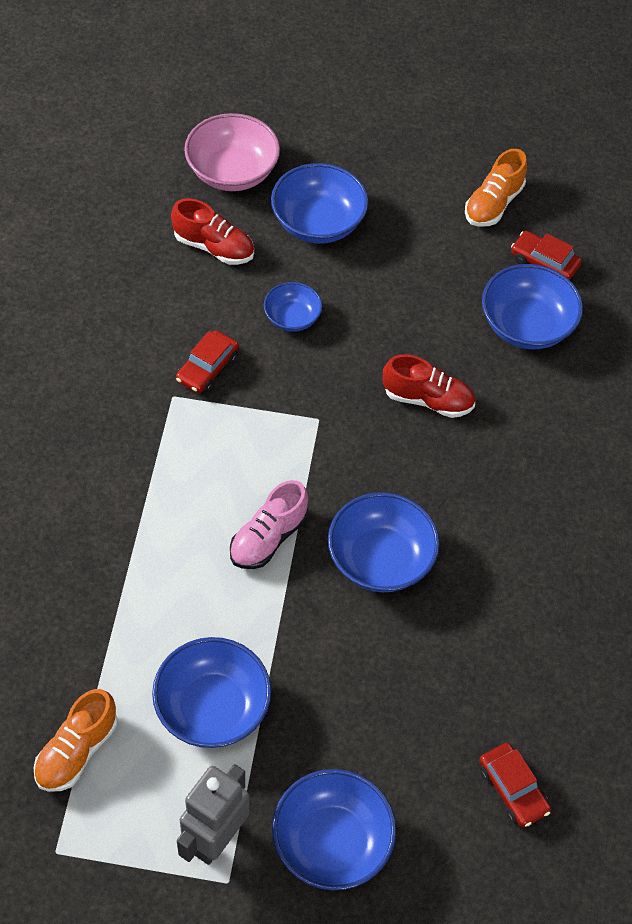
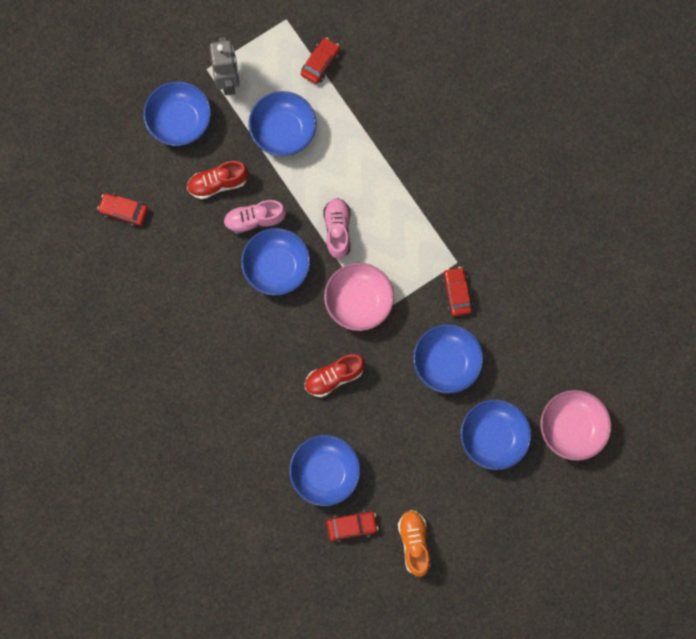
camera: 140 degrees right, 20 degrees up
(77, 751) = (320, 63): orange shoe -> red car
(214, 247) = (529, 369): red shoe -> red shoe (218, 183)
(292, 318) = (446, 362): blue bowl -> blue bowl, size x1.72
(323, 447) = (358, 301): none -> pink bowl
(355, 633) = (255, 220): none -> pink shoe

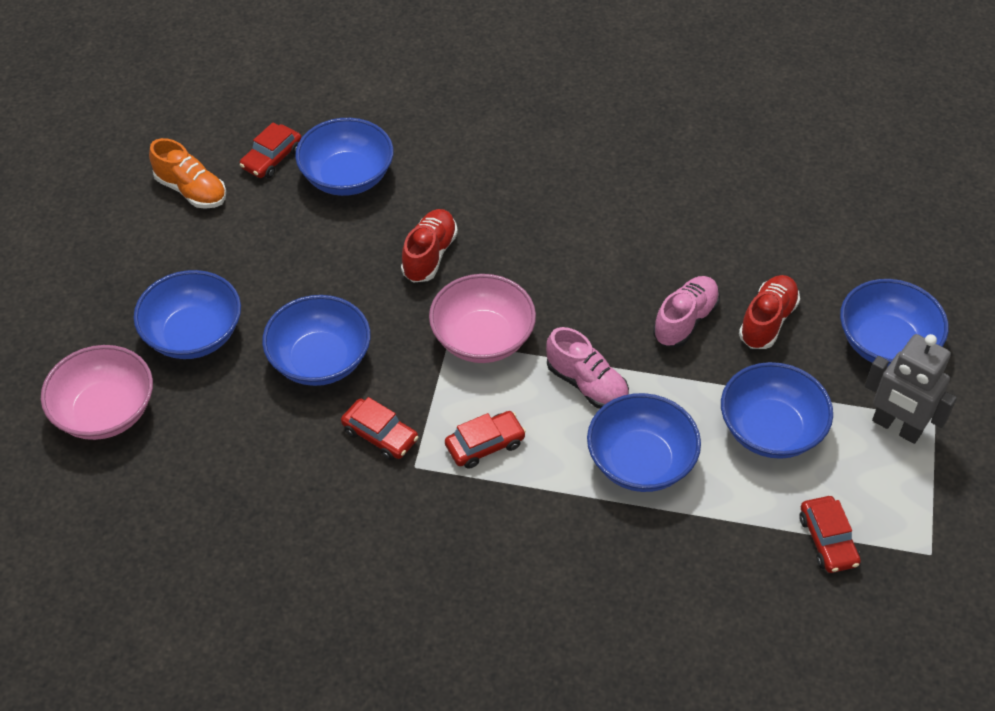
camera: 135 degrees right, 25 degrees down
(124, 211) = (820, 221): red car -> red car (485, 445)
(276, 267) = (607, 299): blue bowl -> blue bowl (640, 462)

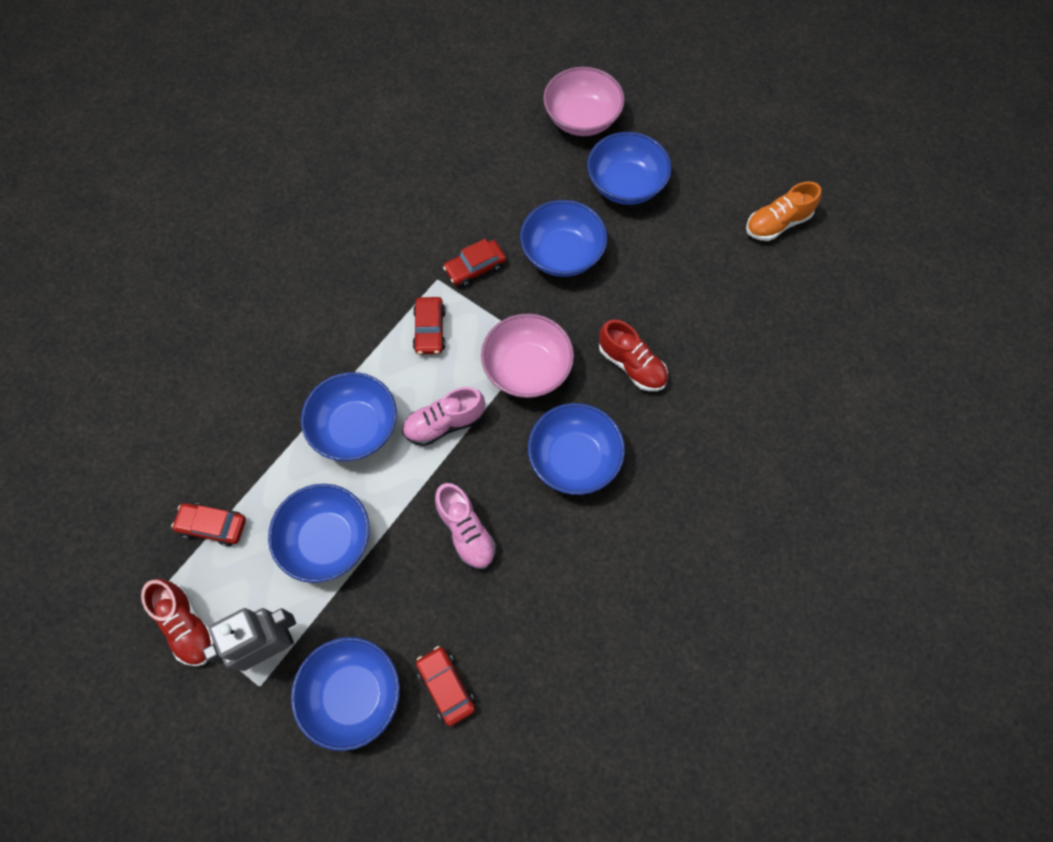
camera: 115 degrees right, 15 degrees up
(272, 158) = (793, 289): red car -> red car (446, 686)
(347, 177) = (748, 337): blue bowl -> blue bowl (574, 459)
(767, 321) = (430, 602): red shoe -> red shoe (187, 625)

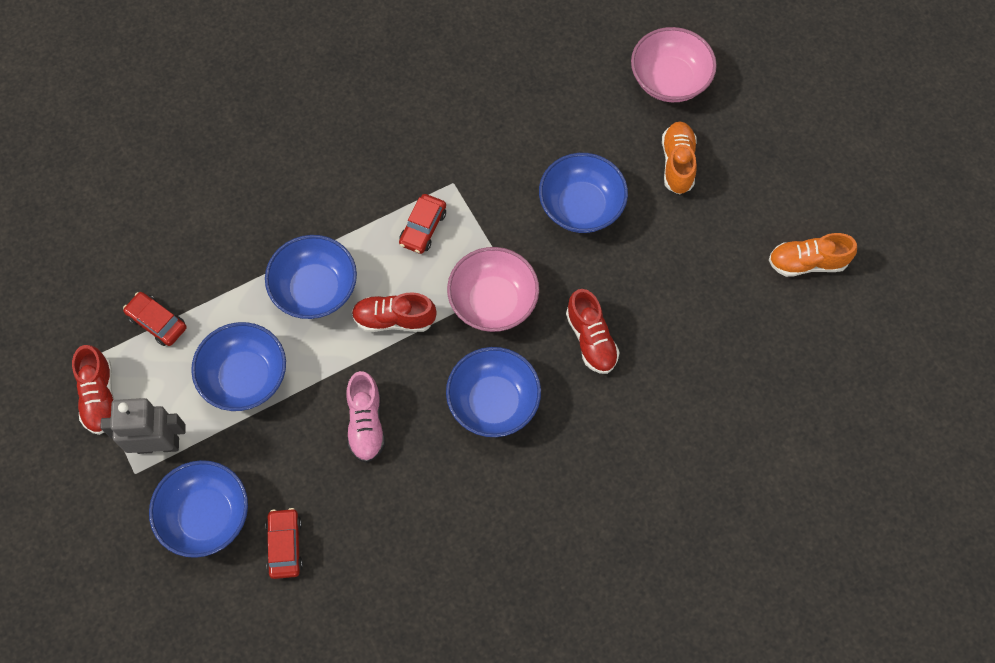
camera: 25 degrees right, 0 degrees up
(444, 423) = (394, 319): pink shoe -> red shoe
(475, 268) = (493, 186): red car -> none
(625, 185) = (677, 163): blue bowl -> orange shoe

